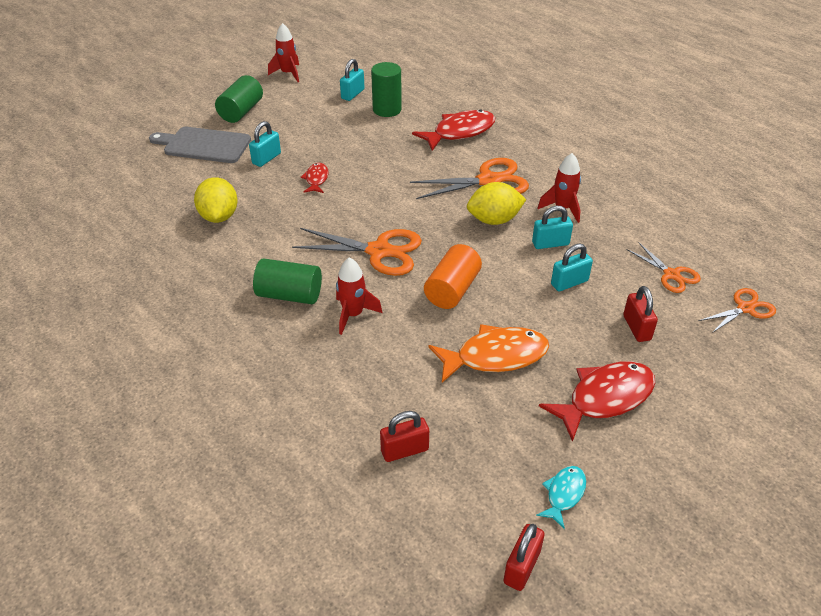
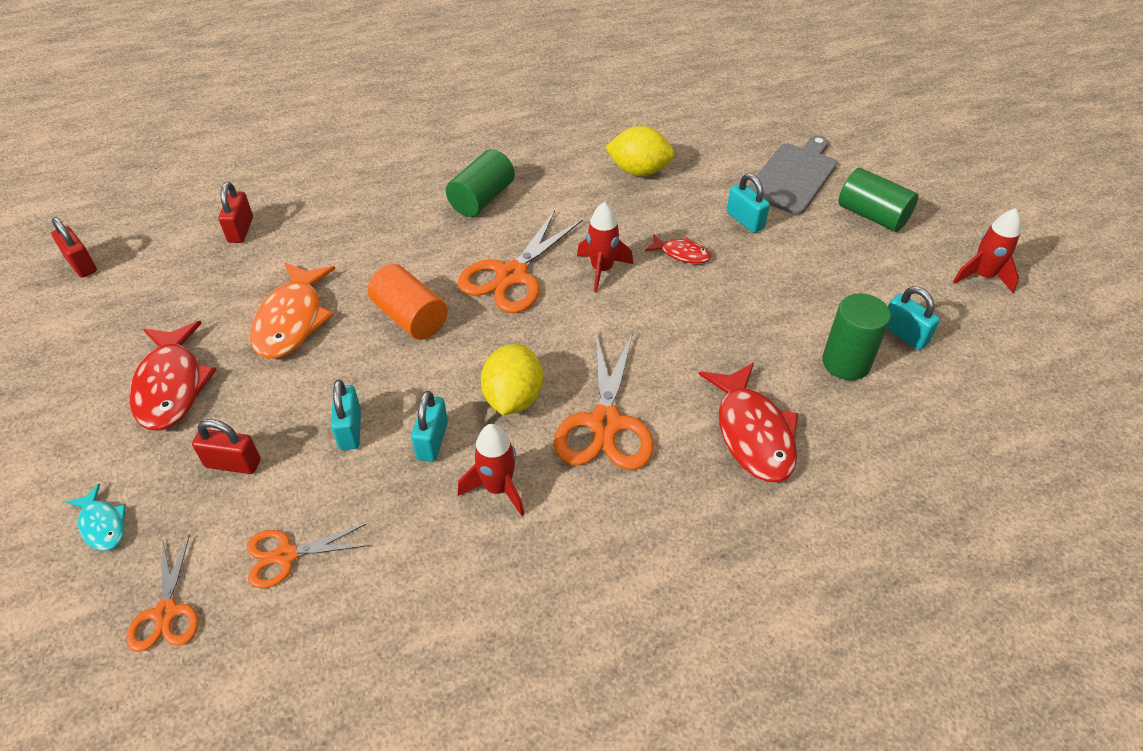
camera: 110 degrees right, 5 degrees up
(353, 315) = (424, 235): red rocket -> red rocket (602, 269)
(564, 494) = (110, 312): turquoise fish -> turquoise fish (102, 525)

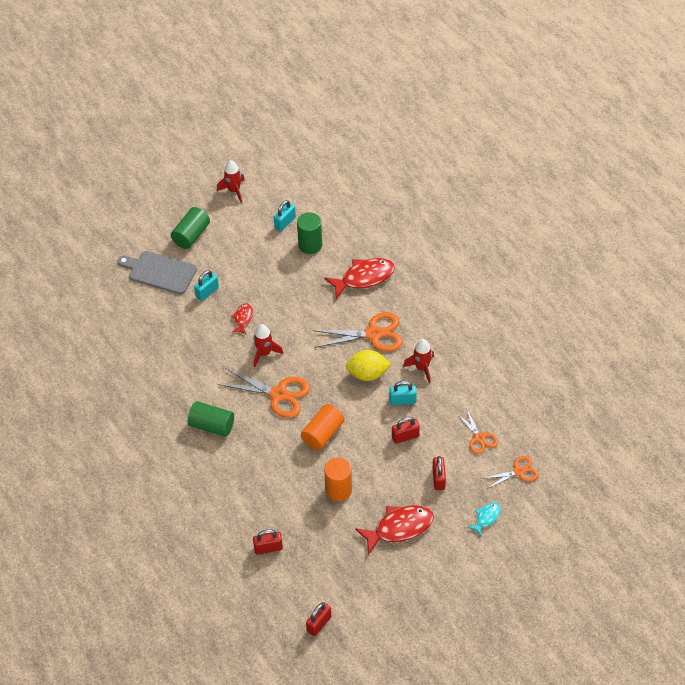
camera: 100 degrees left, 5 degrees up
(292, 320) = (338, 490): orange fish -> orange cylinder
(350, 429) = (405, 436): turquoise padlock -> red padlock
(639, 171) = (168, 349): yellow lemon -> none

